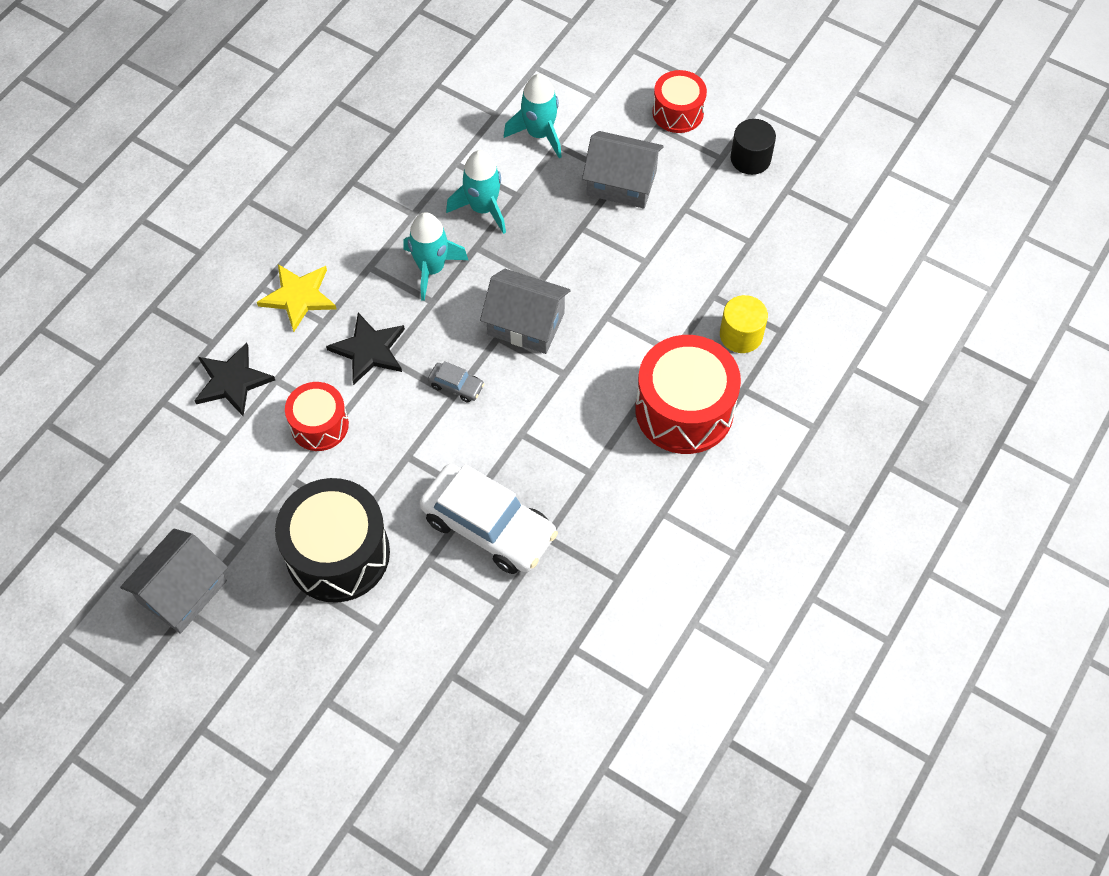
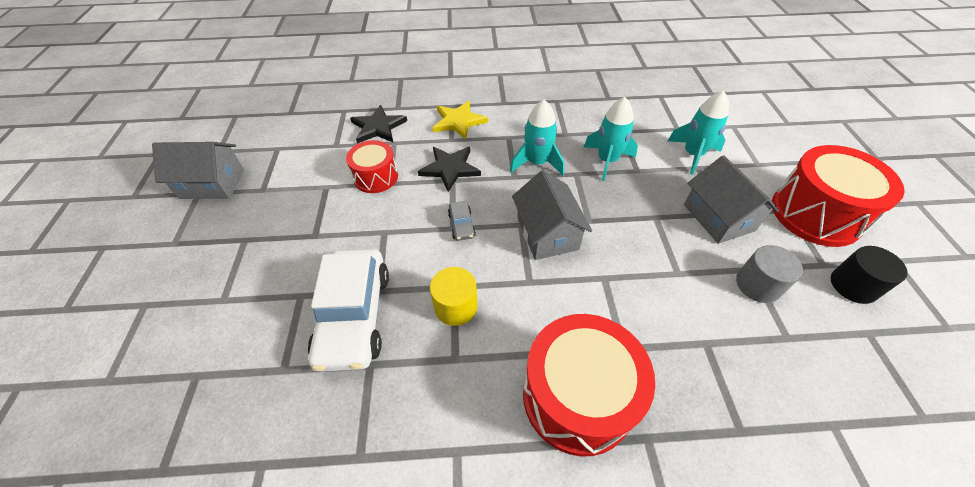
camera: 55 degrees right, 10 degrees down
(338, 554) = (279, 240): black drum -> none
(678, 112) = (815, 214): red drum -> red drum, size x1.71
(699, 218) = (758, 285): none -> grey cylinder
(741, 335) = (697, 394): yellow cylinder -> yellow cylinder (455, 306)

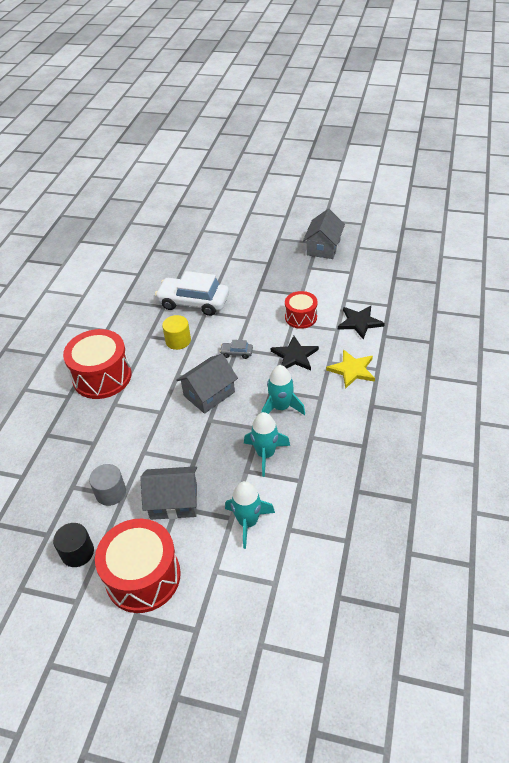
camera: 110 degrees right, 5 degrees down
(547, 233) = (209, 394): grey house -> grey house turned 45 degrees counterclockwise

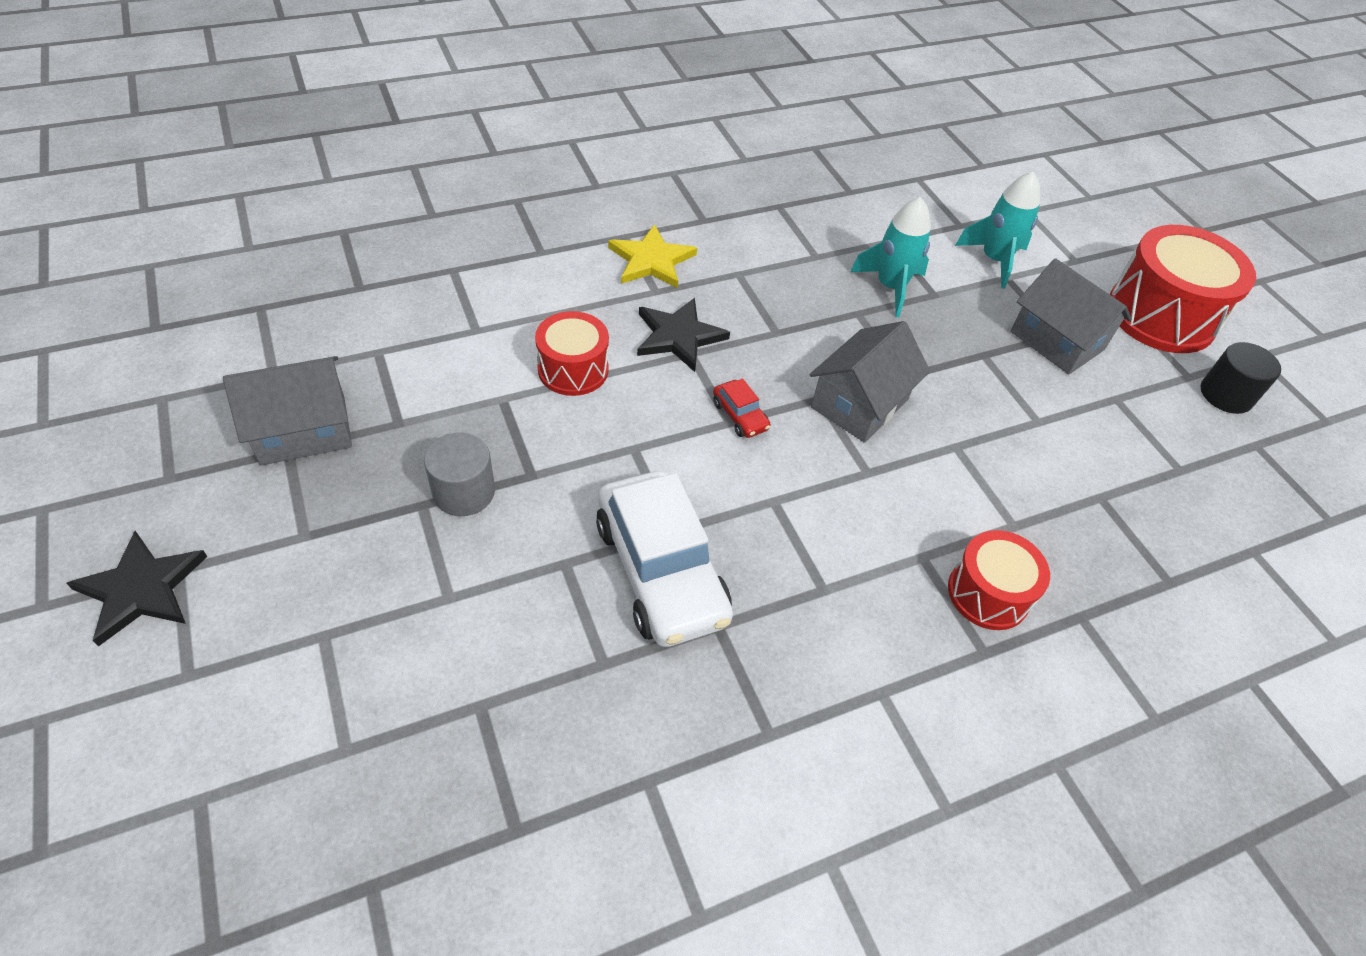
camera: 135 degrees left, 5 degrees up
(102, 377) = (988, 593): red drum -> red drum, size x0.58
(111, 492) = (1130, 416): grey cylinder -> grey cylinder (464, 492)
(178, 341) = (790, 526): yellow cylinder -> none
(209, 394) = (859, 403): grey house -> grey house turned 60 degrees counterclockwise
(236, 353) = (740, 416): grey car -> red car
(281, 407) = (798, 306): turquoise rocket -> none
(359, 322) = (529, 289): black star -> black star (141, 589)

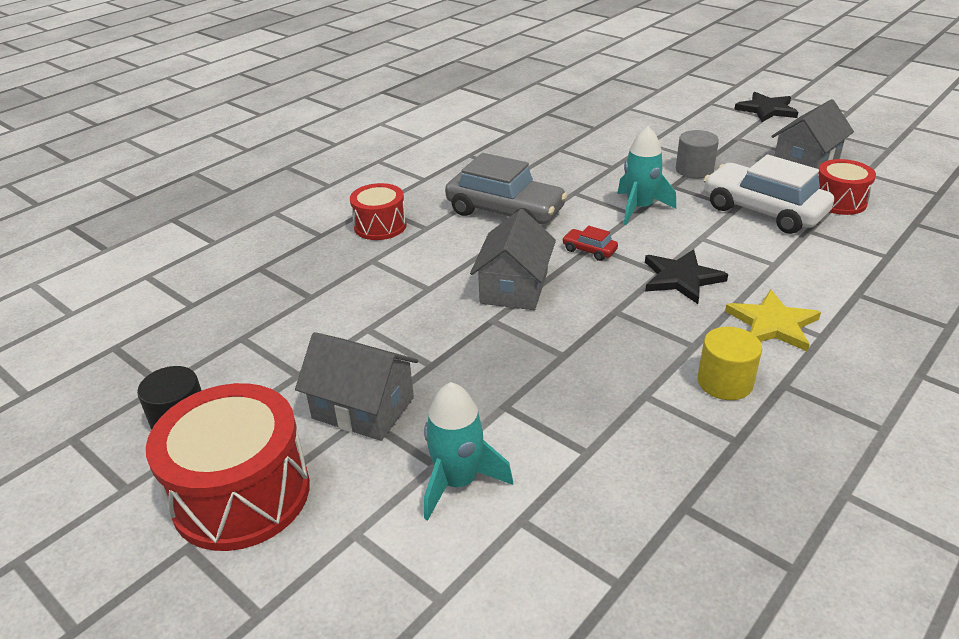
camera: 160 degrees right, 15 degrees down
(573, 369) = (720, 234): red drum -> red drum (838, 201)
(661, 571) = (564, 178): white car -> white car (763, 211)
(745, 239) = (725, 382): none -> yellow cylinder
(796, 536) = (505, 211): none -> grey car
(890, 287) = (551, 393): turquoise rocket -> turquoise rocket (639, 208)

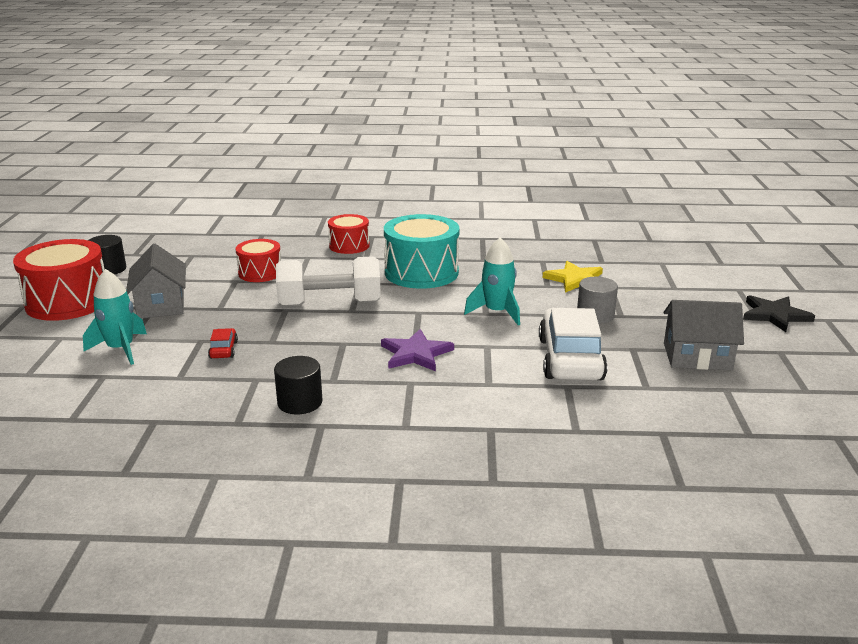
camera: 50 degrees right, 10 degrees down
(505, 211) = (421, 272): grey car -> turquoise drum
(514, 287) = (330, 304): grey house -> white dumbbell
(589, 250) = (409, 313): red car -> red car (223, 350)
(681, 278) = (416, 353): black star -> purple star
(725, 382) = (300, 402): yellow cylinder -> black cylinder
(772, 324) = (397, 403): yellow star -> yellow star (575, 280)
(838, 201) = (643, 388): red drum -> red drum (260, 273)

